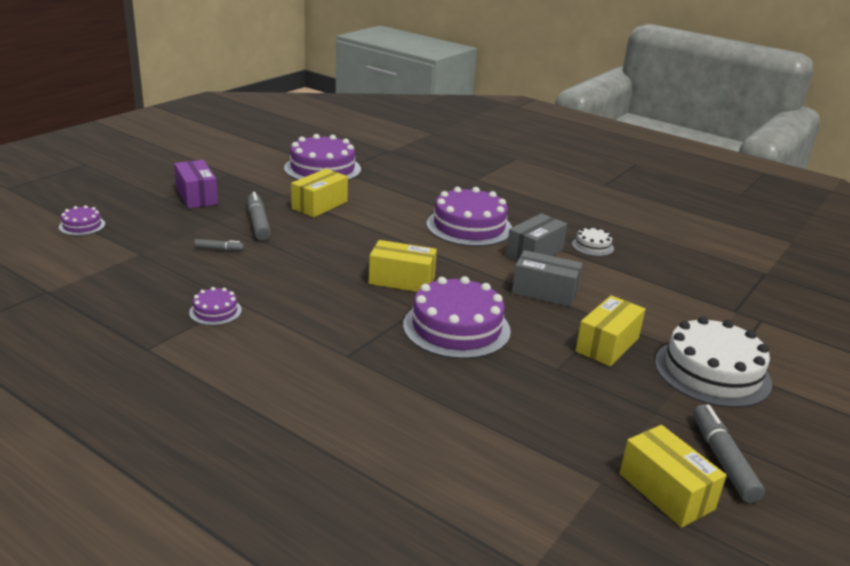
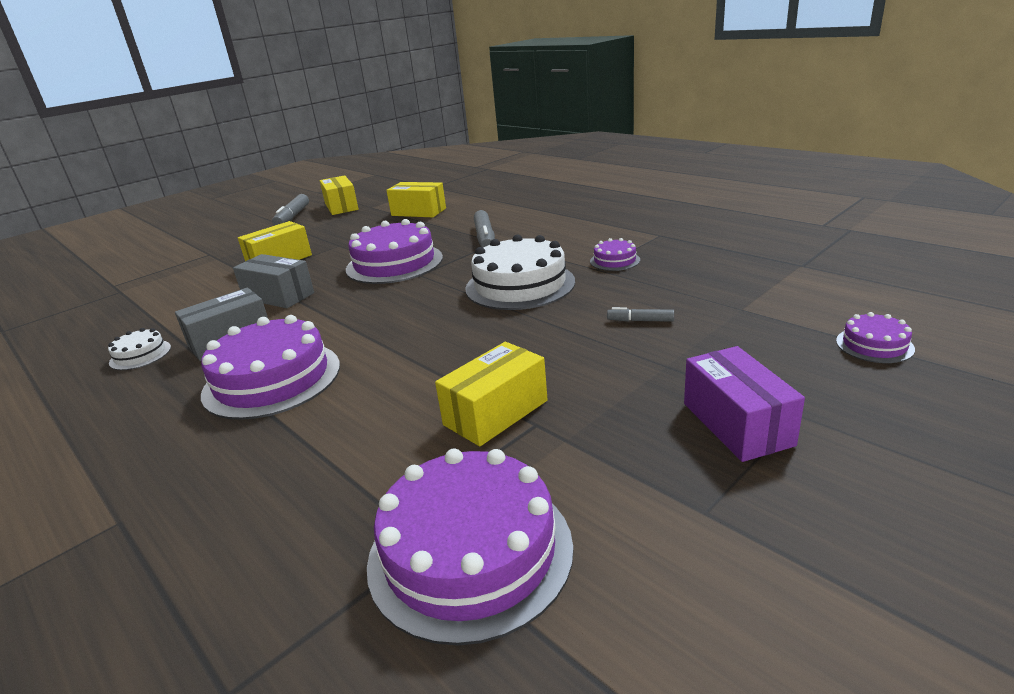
camera: 165 degrees left, 0 degrees up
(258, 223) = (598, 366): grey marker -> grey marker (485, 238)
(401, 280) = (420, 298): yellow box -> yellow box (418, 212)
(712, 372) = (226, 251): white cake -> white cake (520, 285)

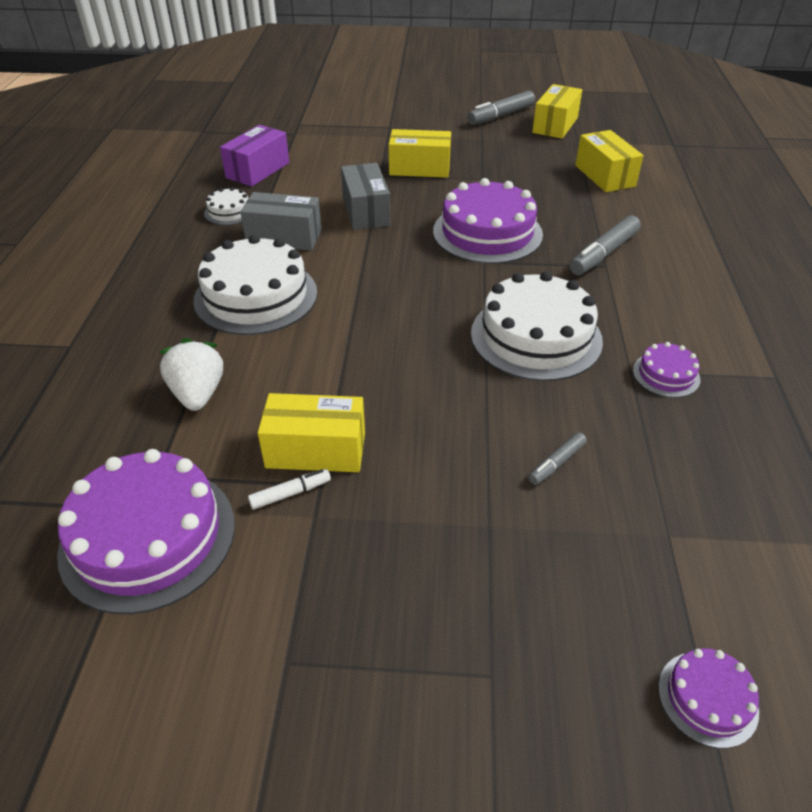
camera: 45 degrees right, 15 degrees up
(272, 379) = (256, 296): purple cake -> white cake
(335, 454) = (198, 394): none -> white strawberry
(526, 443) = (290, 493): none -> white marker
(640, 320) = (556, 463): grey marker -> grey marker turned 105 degrees counterclockwise
(737, 424) = (434, 629): purple box -> purple box (258, 170)

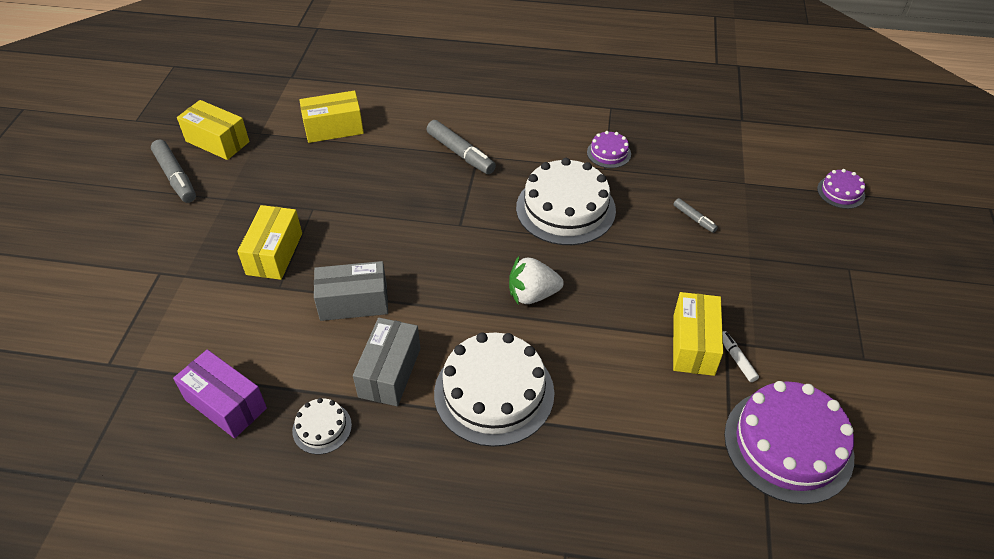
camera: 85 degrees left, 5 degrees up
(198, 394) = (634, 428): white strawberry -> white strawberry (532, 294)
(487, 233) = (414, 217): purple cake -> none

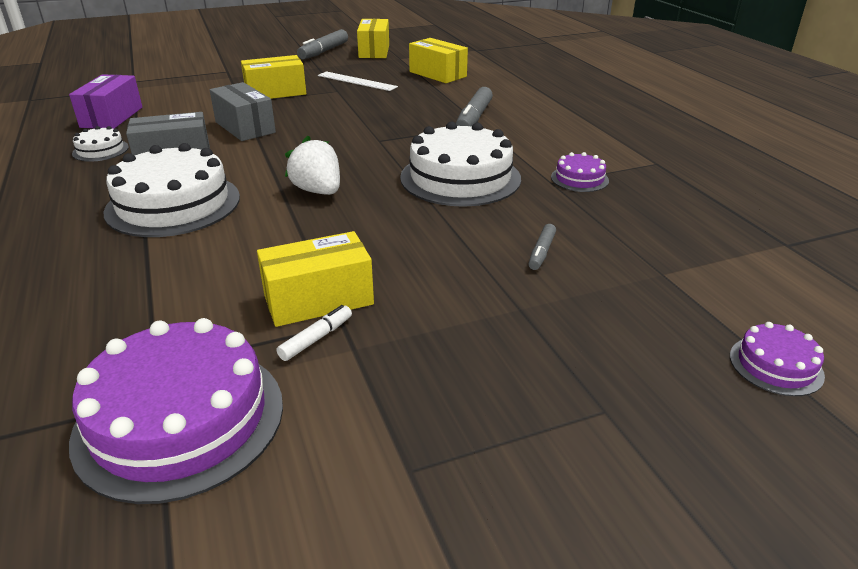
camera: 60 degrees right, 15 degrees down
(299, 186) = (357, 81): none -> white ruler

